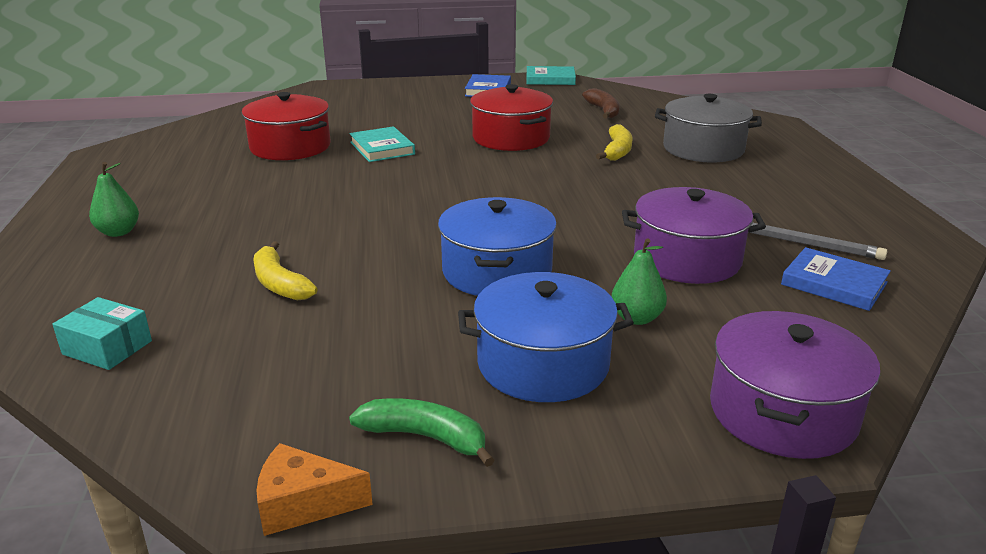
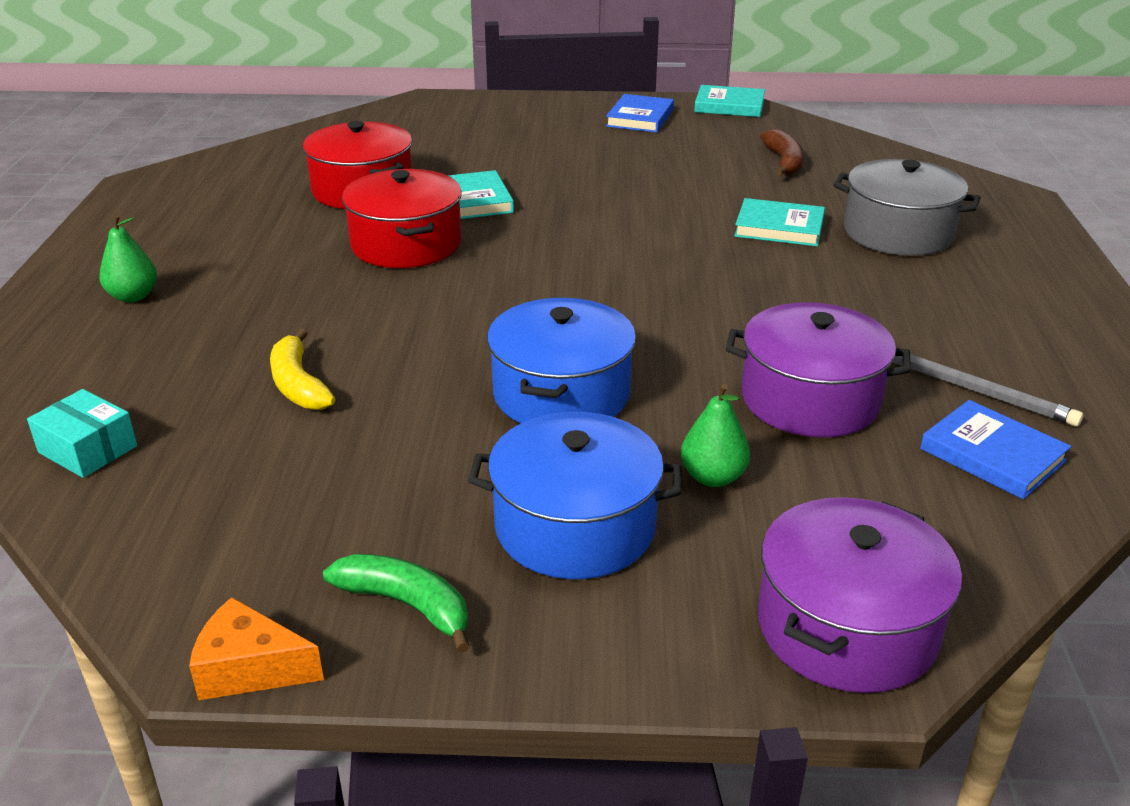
camera: 10 degrees right, 5 degrees up
(511, 138) = (645, 196): red pot -> red pot (406, 244)
(617, 151) = (779, 227): yellow banana -> turquoise book

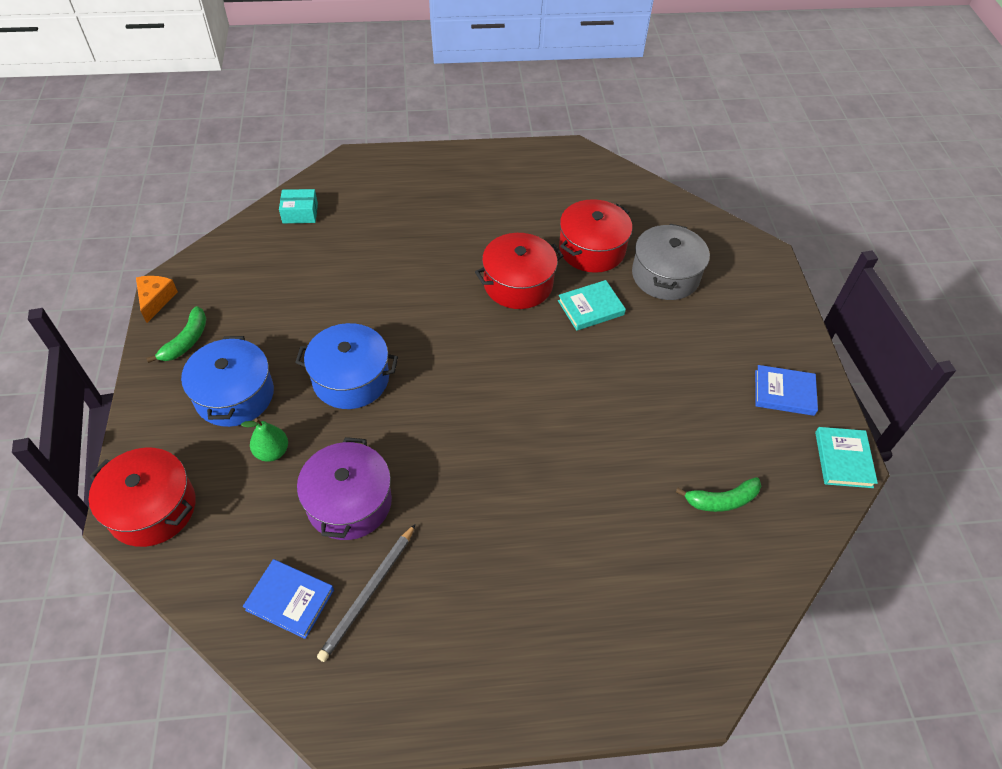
camera: 80 degrees right, 20 degrees up
(88, 449) = (300, 213): turquoise box -> turquoise box turned 60 degrees clockwise
(133, 296) = (437, 187): green pear -> none
(298, 384) = (355, 270): yellow banana -> none
(779, 227) = (589, 493): turquoise book -> none
(784, 162) = (721, 500): brown banana -> green banana
(847, 627) = (152, 508): purple pot -> red pot
(898, 233) = (598, 579): grey pot -> grey pot (665, 275)
(992, 455) = (290, 600): blue book -> blue book turned 75 degrees clockwise

